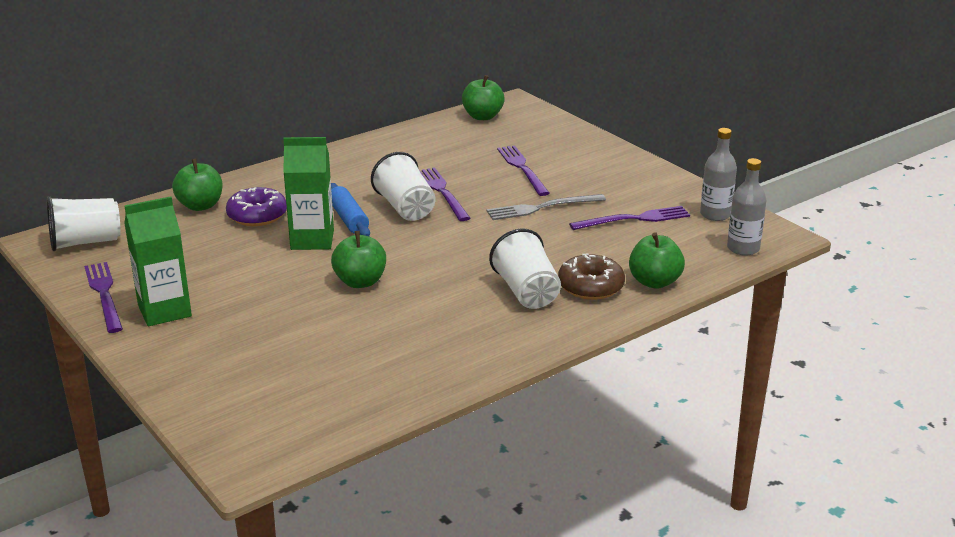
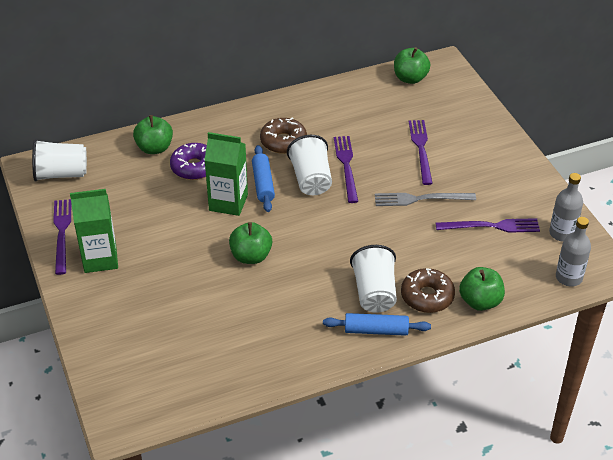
camera: 15 degrees right, 15 degrees up
(358, 182) = (283, 141): none -> brown donut
(544, 324) = (376, 330): none -> blue rolling pin

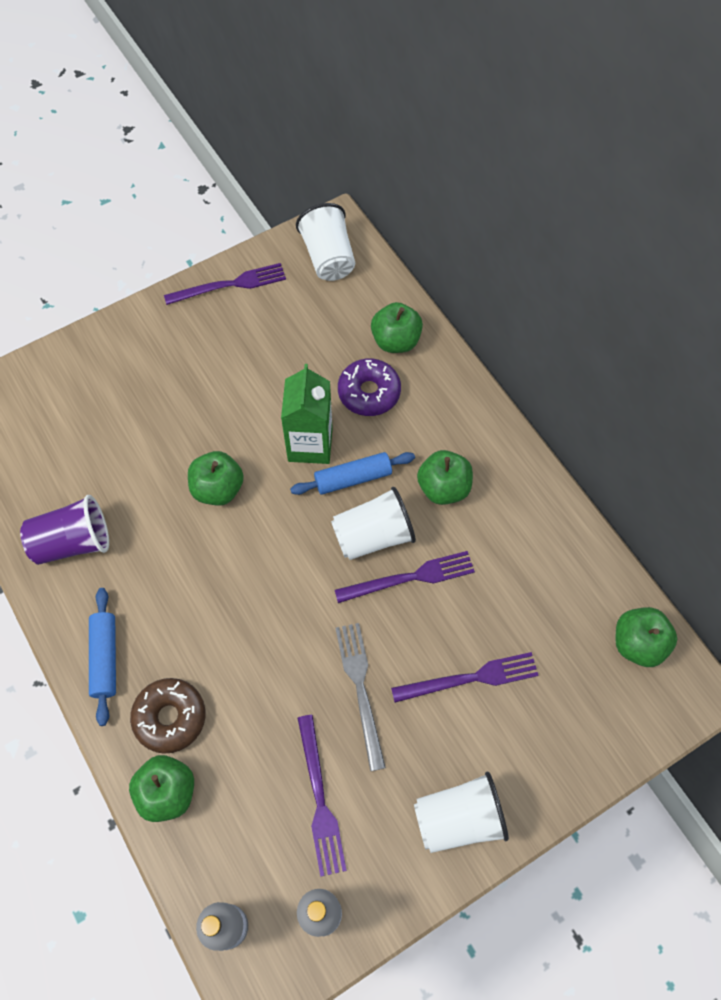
camera: 80 degrees right, 20 degrees up
(100, 259) = (194, 332): green carton -> none
(274, 346) = (73, 542): none -> purple cup
(283, 141) = (443, 488): brown donut -> green apple
(374, 293) = (170, 647): white cup -> white cup (458, 818)

